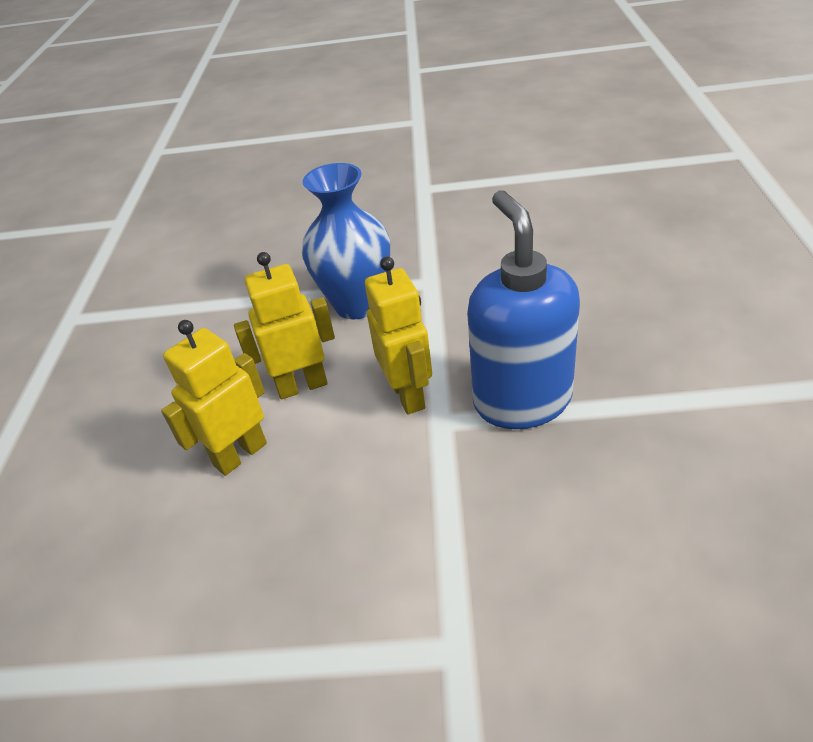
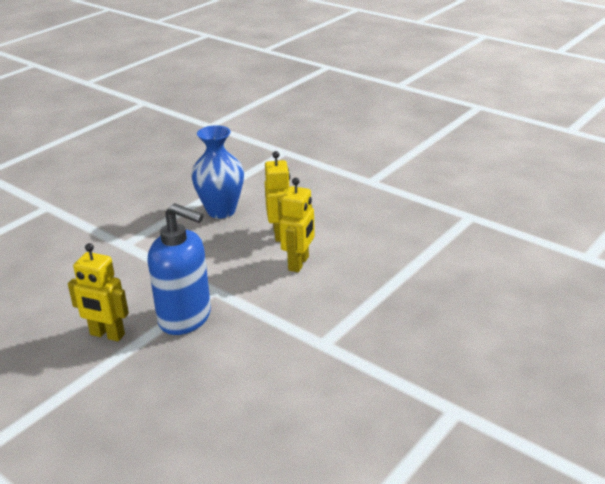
camera: 125 degrees right, 10 degrees down
(357, 304) = (340, 307): blue vase -> blue vase (221, 211)
(408, 395) = (243, 289): yellow robot -> yellow robot (107, 335)

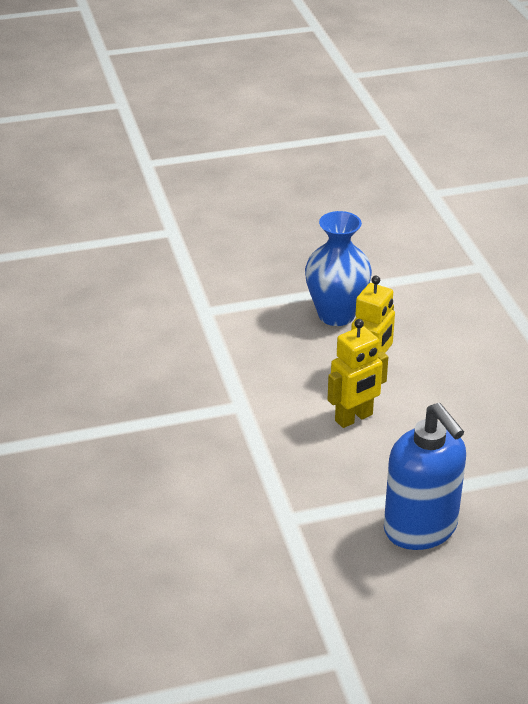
camera: 35 degrees right, 5 degrees up
(107, 335) = (104, 405): yellow robot -> none
(185, 318) = (186, 423): blue soap dispenser -> blue soap dispenser (421, 529)

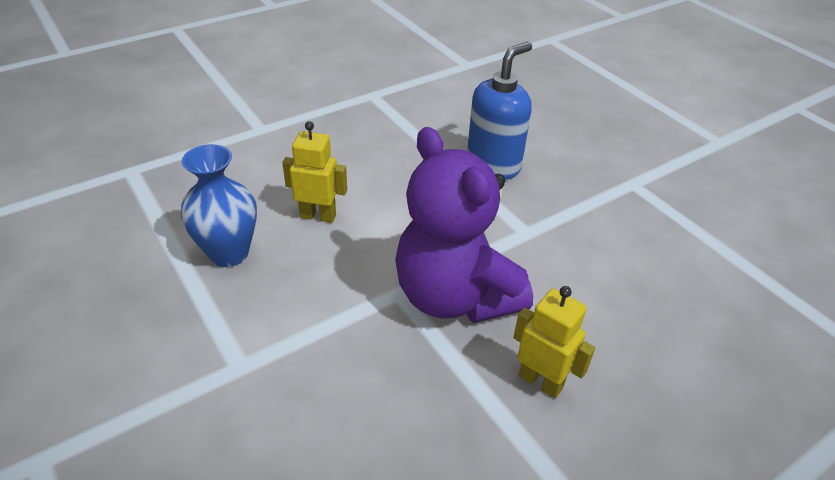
camera: 110 degrees left, 5 degrees up
(219, 439) = (455, 296): none -> purple teddy bear
(354, 418) = (385, 216): yellow robot -> yellow robot (540, 382)

